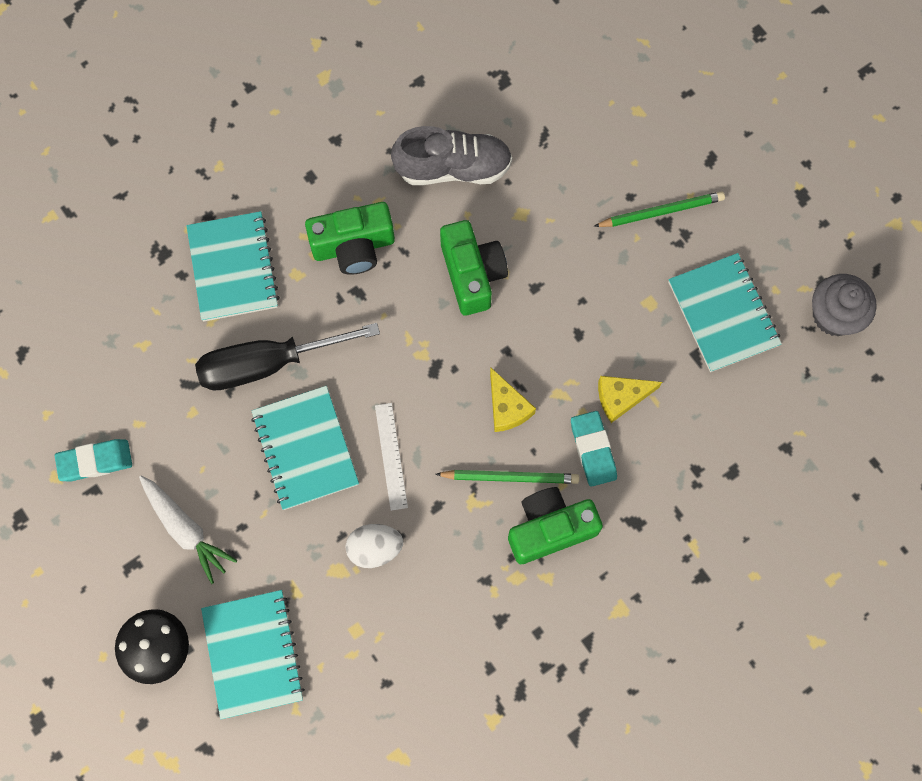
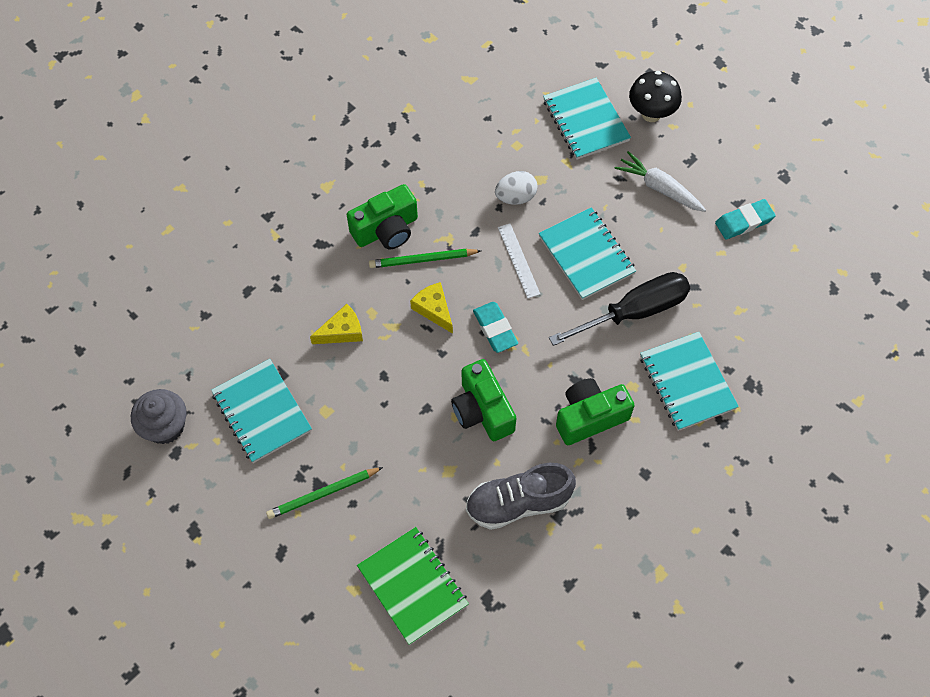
camera: 170 degrees right, 10 degrees down
(577, 105) = (413, 586): none -> green notebook
(593, 450) = (360, 289): turquoise eraser -> turquoise eraser (495, 329)

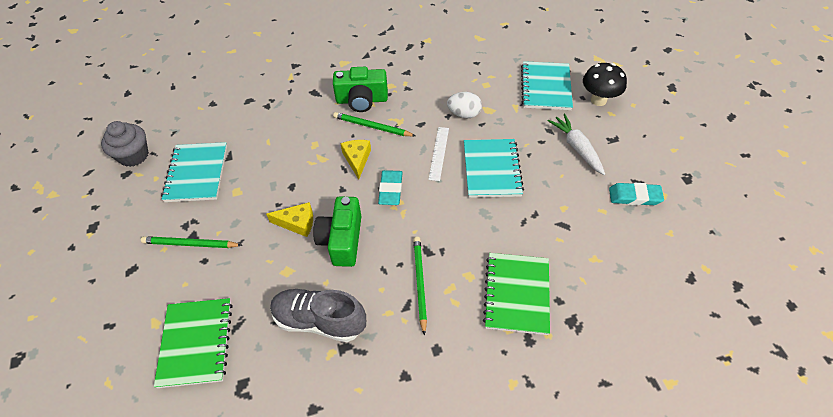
camera: 30 degrees right, 10 degrees down
(342, 331) = (286, 147): yellow cheese -> yellow cheese (297, 223)
(590, 417) = (419, 283): green camera -> green pencil
(634, 312) = (504, 223): black screwdriver -> none
(687, 382) = (516, 294): turquoise notebook -> green notebook

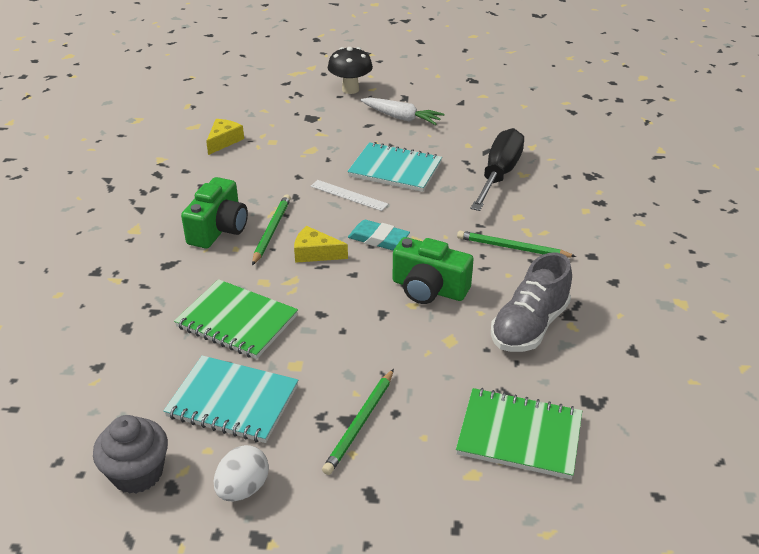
camera: 70 degrees left, 15 degrees down
(297, 223) = (383, 319): yellow cheese -> yellow cheese (224, 141)
(372, 127) = (271, 231): green pencil -> green pencil turned 150 degrees clockwise
(464, 114) = (304, 166): white egg -> white egg (243, 488)
(516, 294) = (550, 195): green notebook -> green notebook (237, 321)
(527, 244) = (499, 175): none -> black screwdriver
(545, 87) = (308, 110): turquoise notebook -> none
(576, 148) = (401, 118): white carrot -> white carrot turned 150 degrees counterclockwise
(634, 196) = (477, 108): turquoise eraser -> none

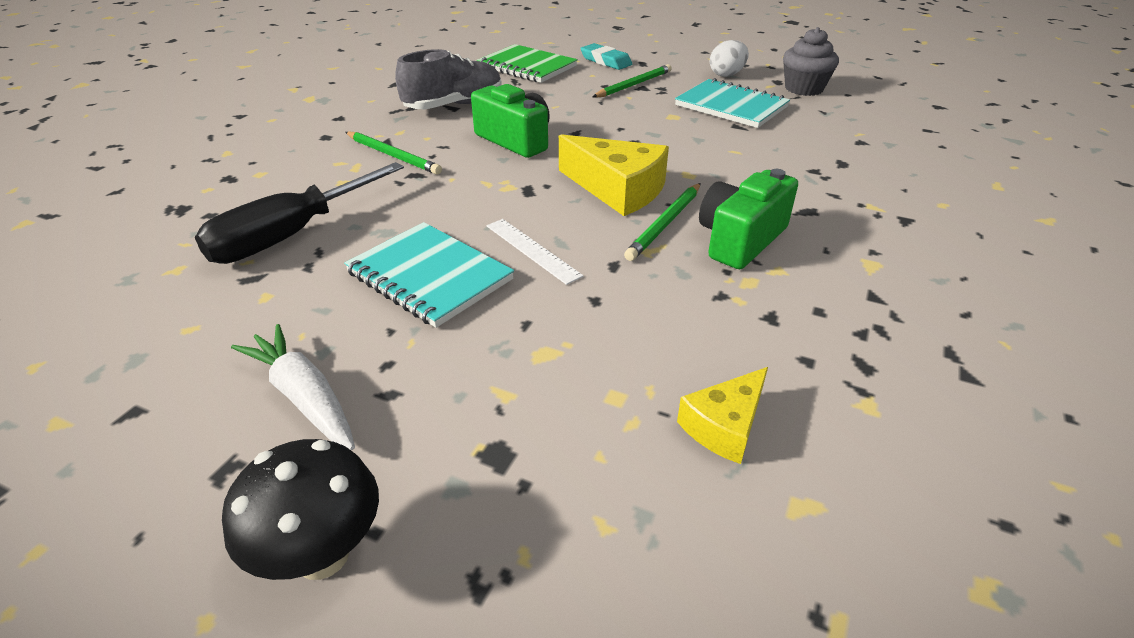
camera: 160 degrees left, 0 degrees up
(237, 321) = (723, 149): green notebook -> none
(315, 253) = (617, 189): yellow cheese -> yellow cheese, size x1.68
(378, 239) = (532, 189): turquoise eraser -> turquoise eraser (606, 61)

